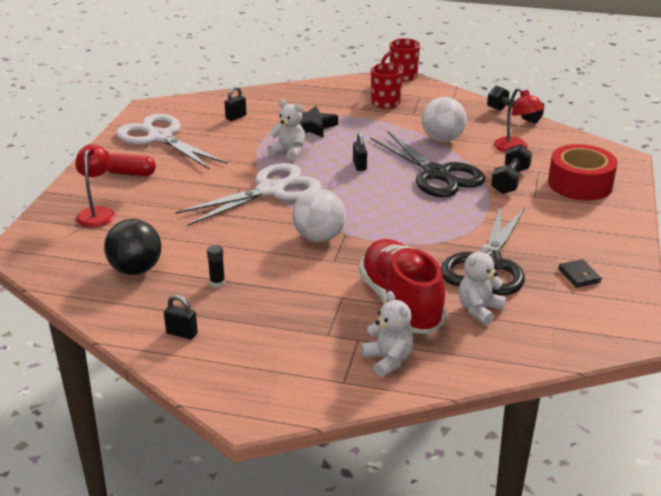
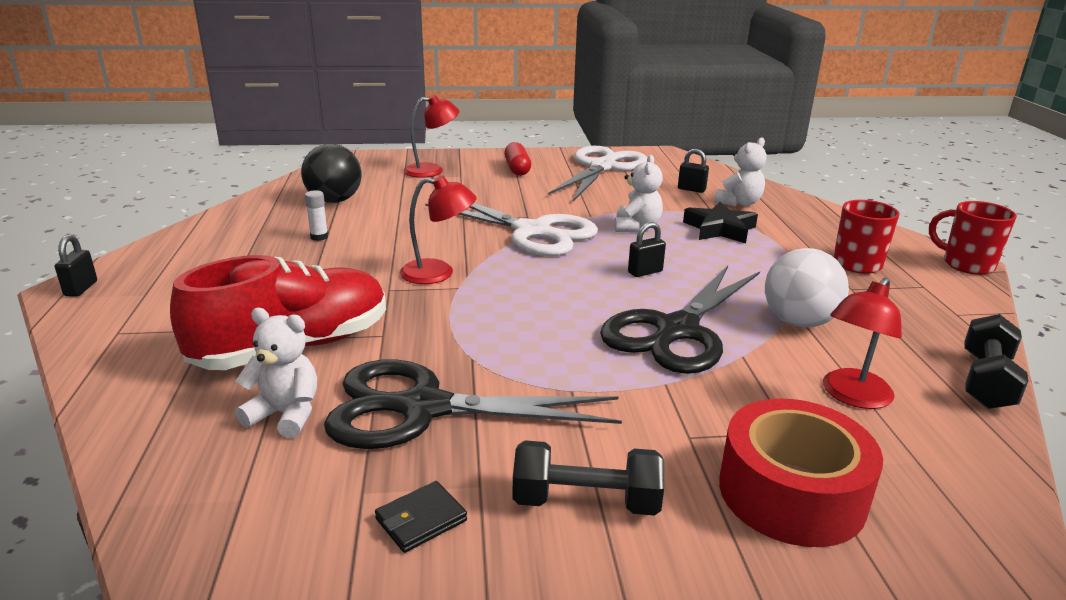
camera: 70 degrees right, 5 degrees down
(182, 333) = (221, 237): black padlock -> black padlock (81, 288)
(217, 283) = (319, 237): black glue stick -> white glue stick
(319, 237) = (438, 273): white ball -> red lamp
(388, 360) = (158, 355): white teddy bear -> white teddy bear (739, 203)
(510, 181) = (721, 402): black dumbbell -> black dumbbell (586, 501)

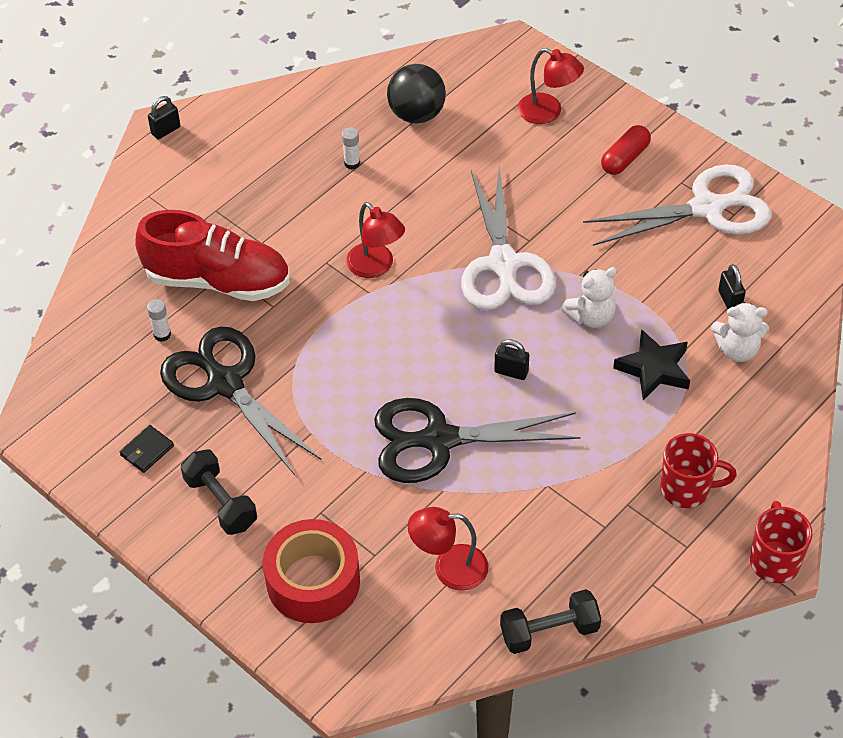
camera: 50 degrees right, 25 degrees up
(285, 414) = (162, 335): white teddy bear -> white glue stick
(421, 520) = (147, 450): black wallet -> black wallet turned 60 degrees counterclockwise
(798, 322) = (528, 497): white ball -> none

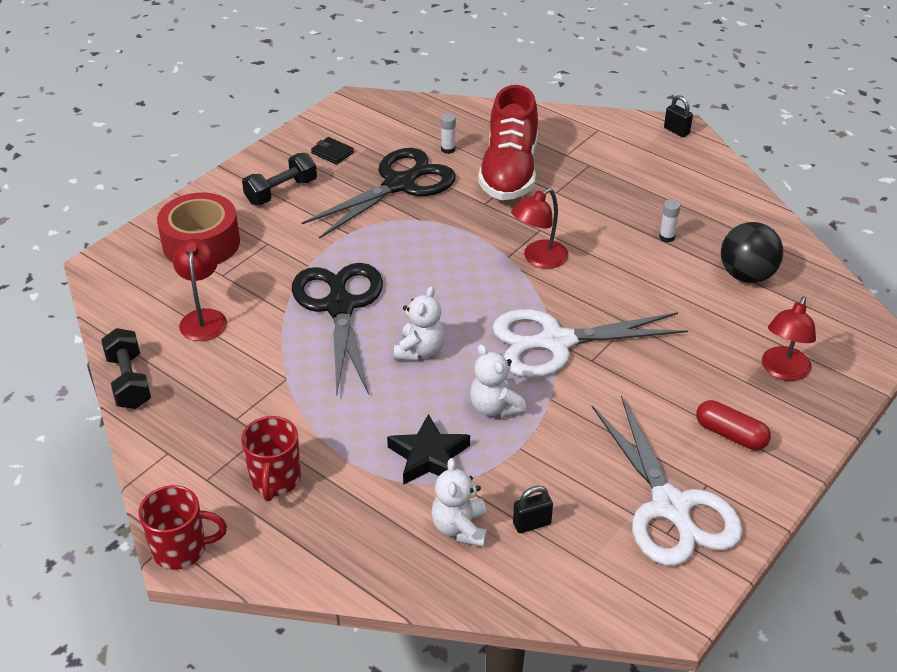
camera: 85 degrees right, 10 degrees down
(511, 372) = (420, 351): black padlock -> white teddy bear

